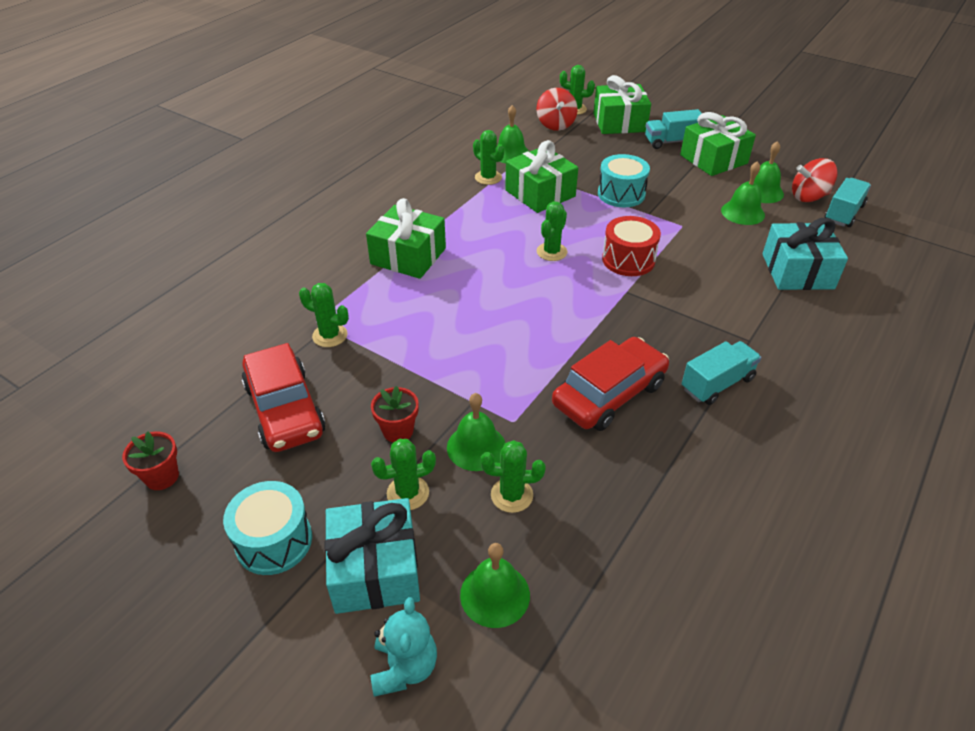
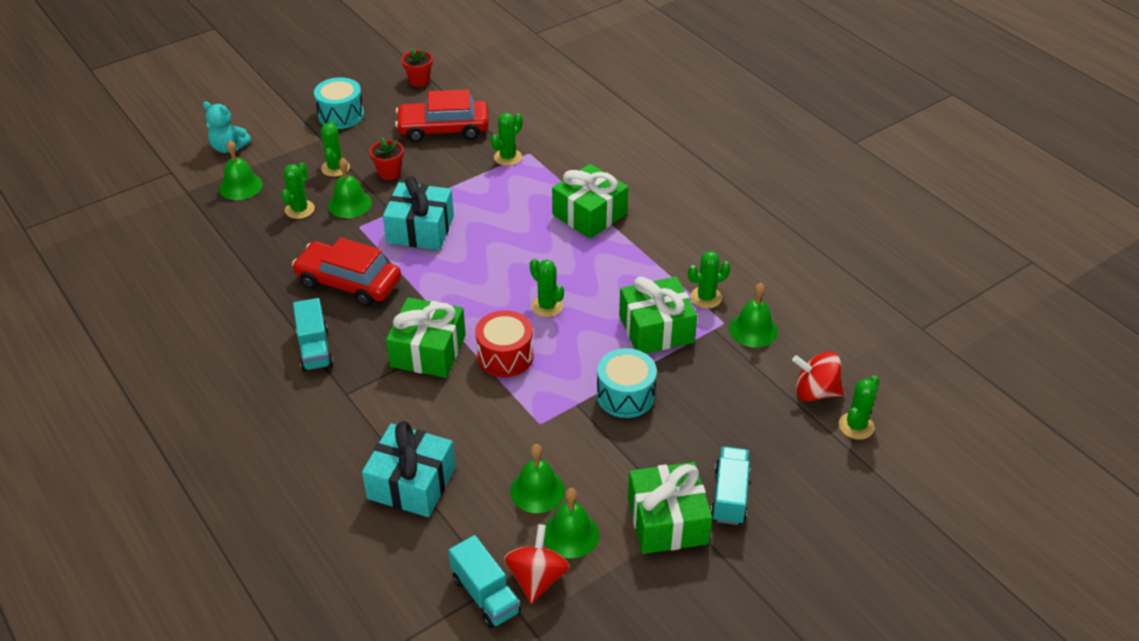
camera: 110 degrees right, 0 degrees up
(375, 569) = (293, 147): turquoise gift -> turquoise gift (420, 229)
(609, 394) = (349, 282): red car -> red car turned 135 degrees clockwise
(619, 122) = (802, 460): green gift -> green gift (428, 351)

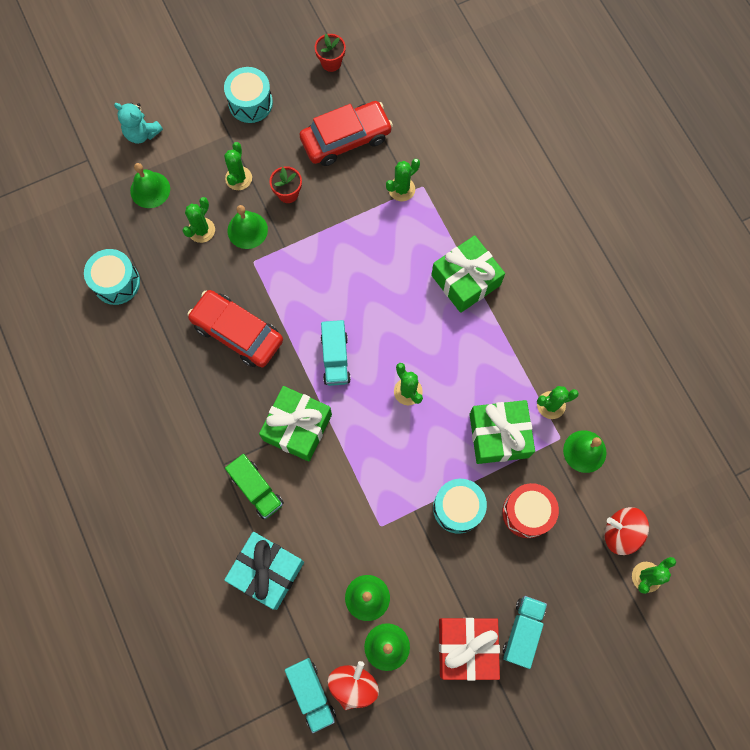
camera: 10 degrees right, 30 degrees up
(208, 259) = (116, 282): none -> turquoise drum
(314, 348) = (201, 408): turquoise truck -> turquoise truck (335, 358)
(388, 410) = (256, 489): none -> green truck
(420, 229) = (308, 275): turquoise gift -> none
(443, 129) = (346, 139): red car -> red car turned 150 degrees clockwise
(505, 356) = (362, 445): red drum -> red drum (527, 513)
(667, 521) = (466, 647): green gift -> red gift

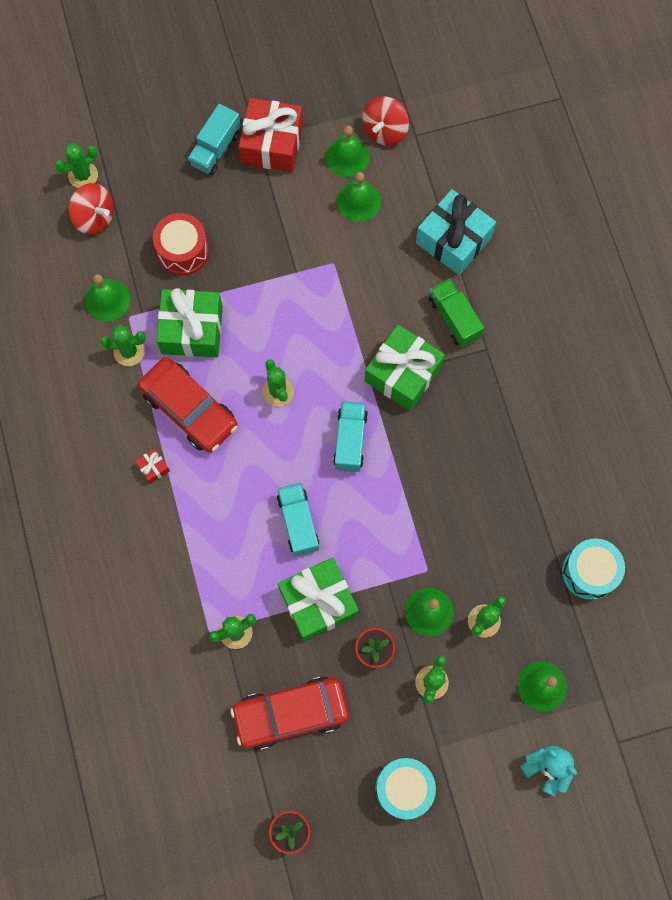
camera: 170 degrees left, 0 degrees up
(237, 332) = (455, 488): red car -> red car (189, 409)
(311, 693) = (425, 130): turquoise truck -> turquoise truck (298, 523)
(457, 508) = (251, 267): turquoise drum -> none
(465, 280) = (186, 505): green gift -> green gift (318, 602)
(501, 306) = (153, 468): none -> red gift

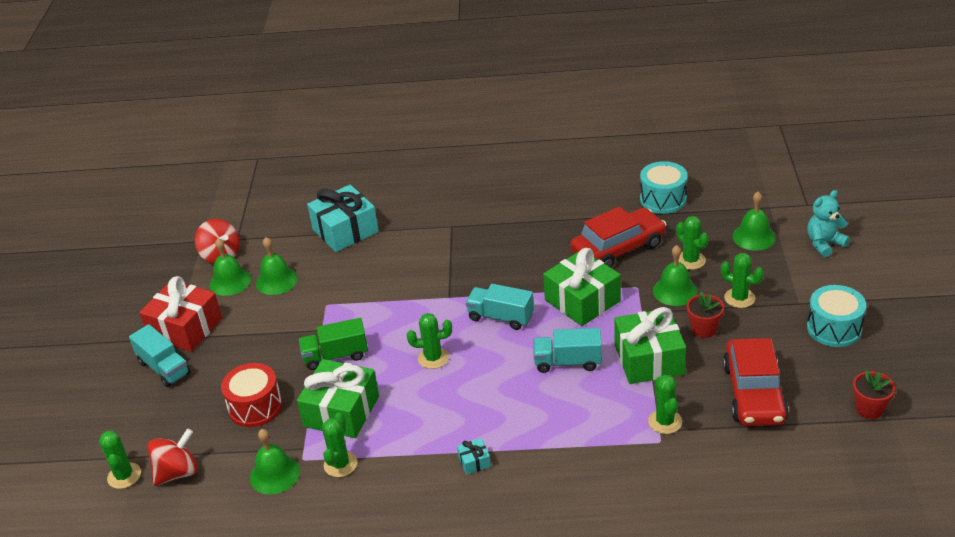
camera: 70 degrees left, 35 degrees down
(153, 468) = (474, 462): red gift -> turquoise gift
(189, 409) = (424, 425): red car -> red car (618, 248)
(403, 374) = (452, 276): green gift -> green gift (582, 301)
(454, 318) = (416, 240): green truck -> green truck (336, 356)

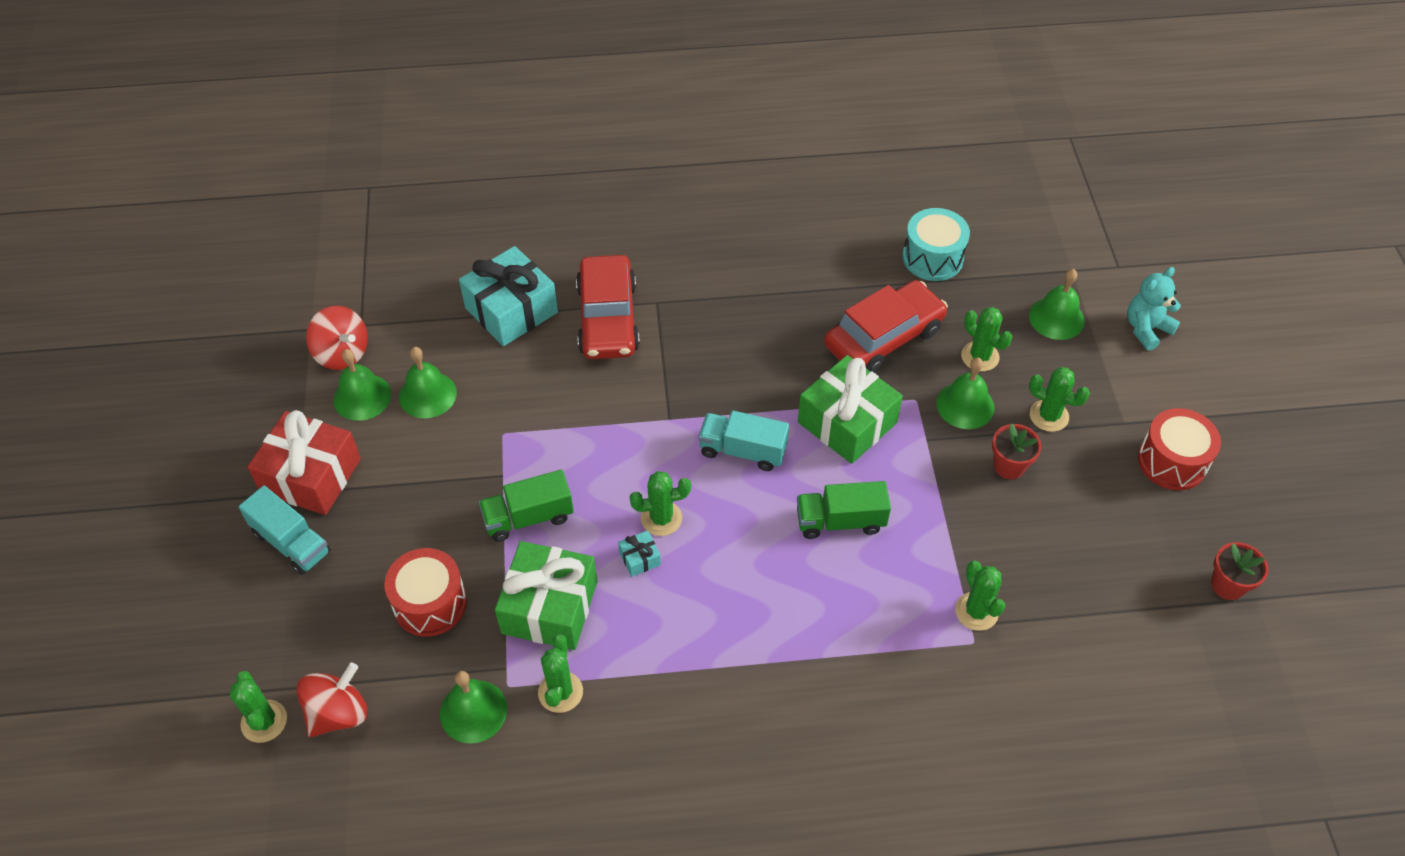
camera: 10 degrees left, 15 degrees up
(474, 462) = (738, 682): turquoise gift -> turquoise gift (640, 558)
(568, 362) = (840, 521): turquoise truck -> green truck
(649, 359) = (944, 514): green gift -> none
(754, 393) = (1083, 564): red car -> red car (608, 318)
(834, 328) = (1172, 461): turquoise drum -> red drum

